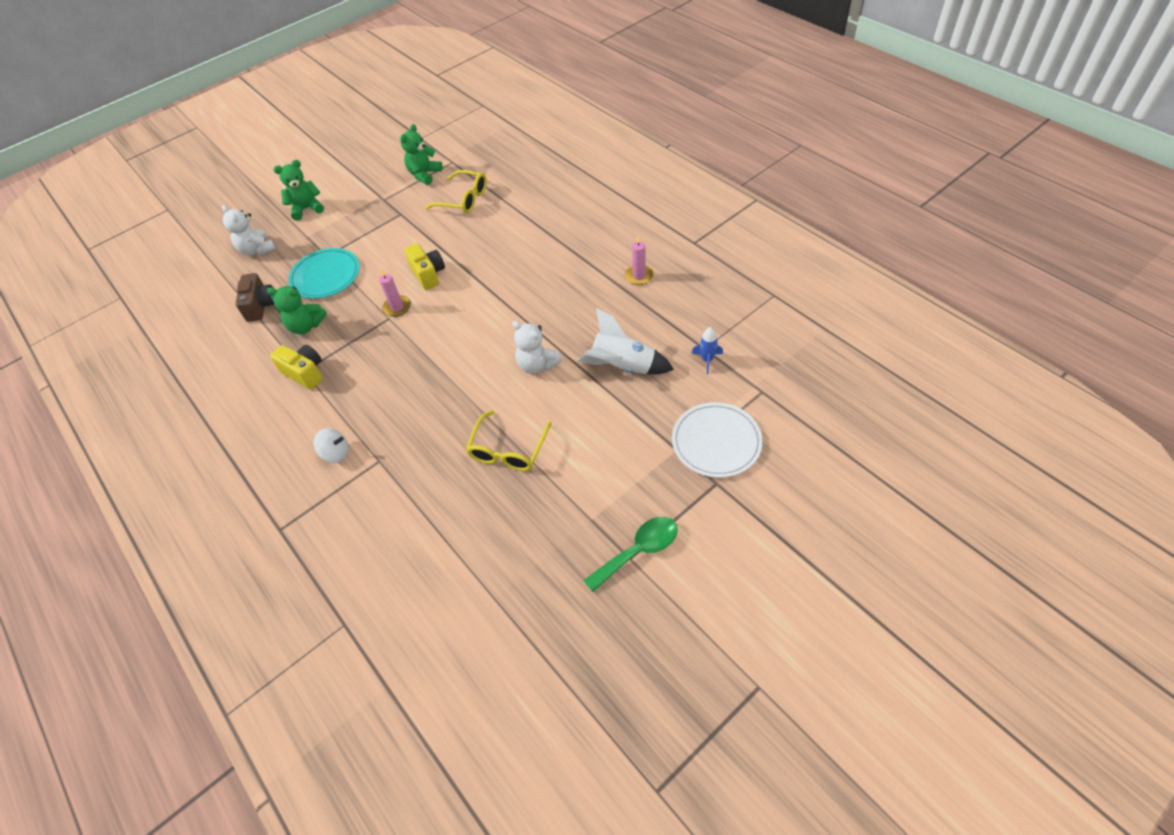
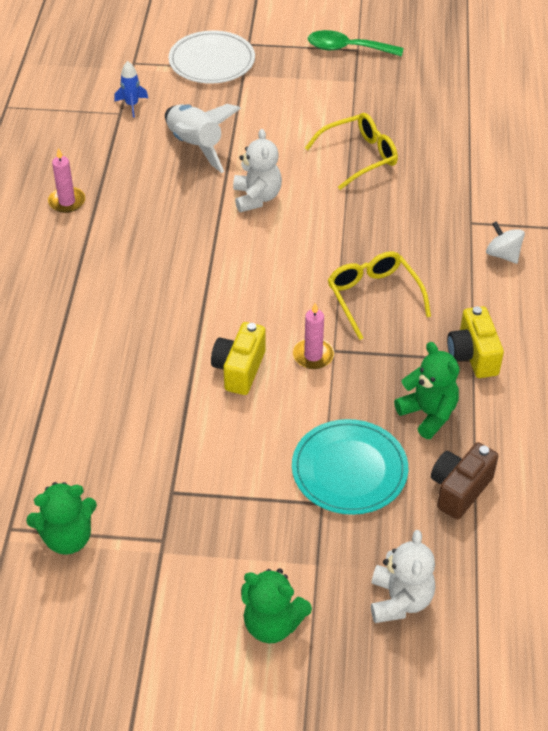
camera: 140 degrees left, 5 degrees down
(463, 199) = (79, 445): yellow glasses -> yellow glasses (373, 297)

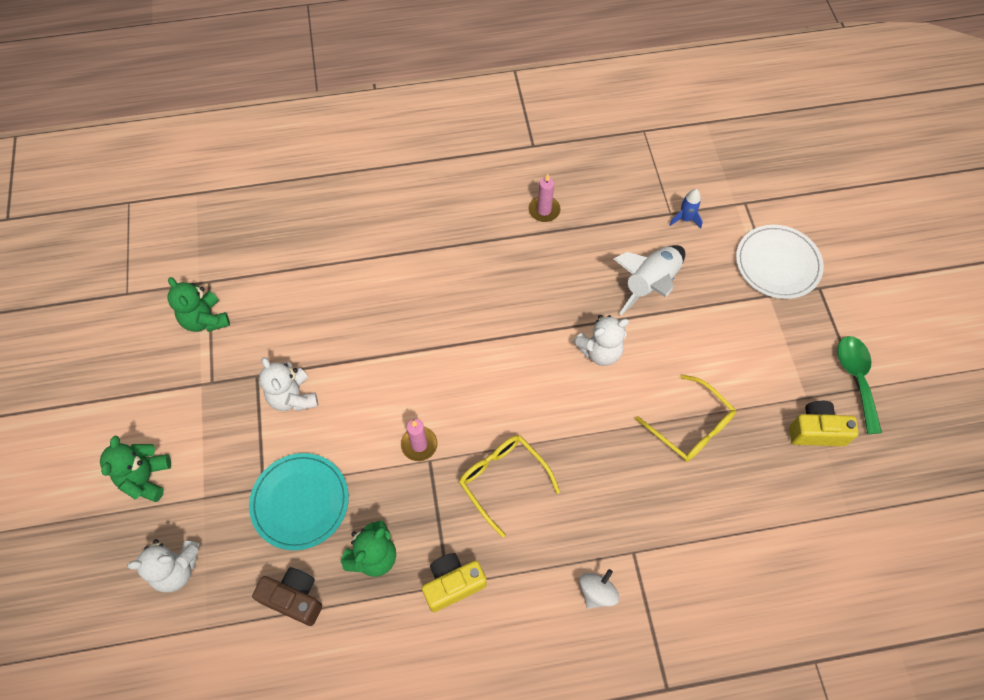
camera: 75 degrees right, 15 degrees up
(215, 459) = (293, 397): none -> white teddy bear
(239, 369) = (389, 390): yellow camera -> yellow camera (816, 431)
(373, 297) = (503, 480): yellow glasses -> yellow glasses turned 90 degrees counterclockwise

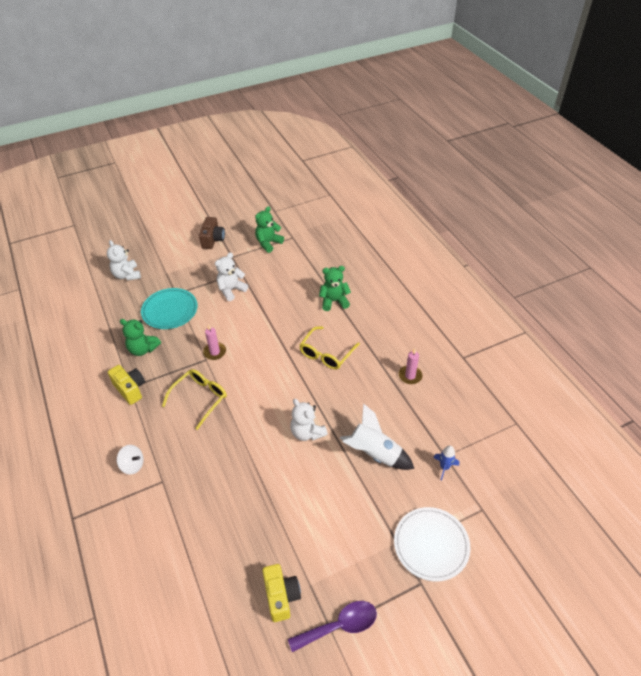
camera: 75 degrees right, 15 degrees down
(146, 478) = (173, 250): green teddy bear -> green teddy bear (334, 301)
(294, 598) = (116, 323): brown camera -> brown camera (213, 240)
(691, 426) = (263, 501): yellow glasses -> yellow glasses (326, 354)
(856, 378) = (340, 626): green spoon -> purple spoon

